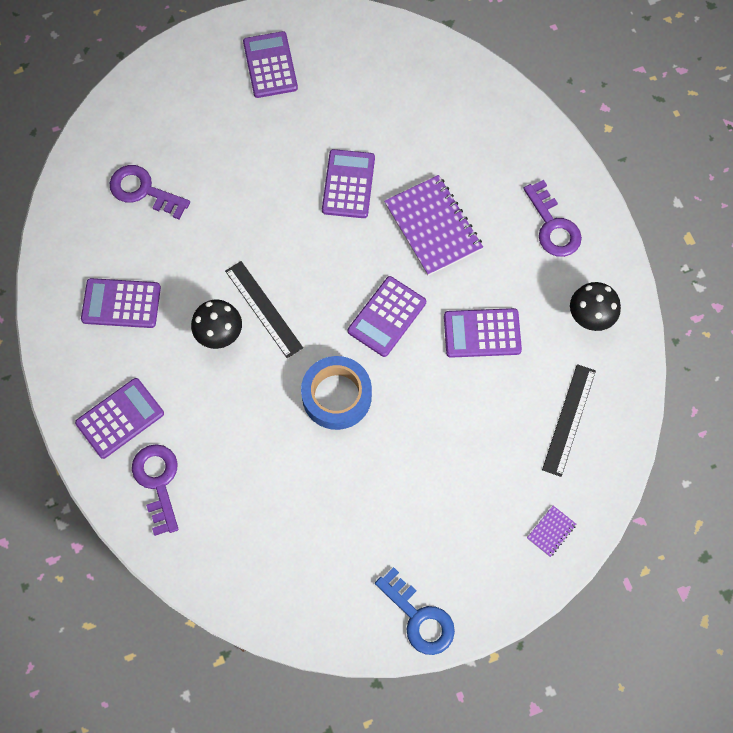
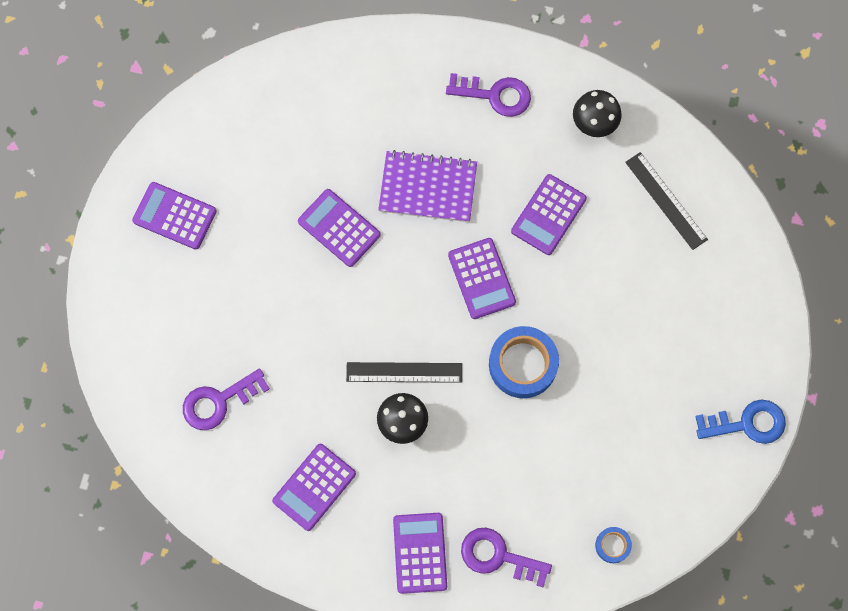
camera: 55 degrees left, 5 degrees up
(229, 570) = (612, 545): none -> blue tape
(551, 531) = (745, 278): purple notebook -> none

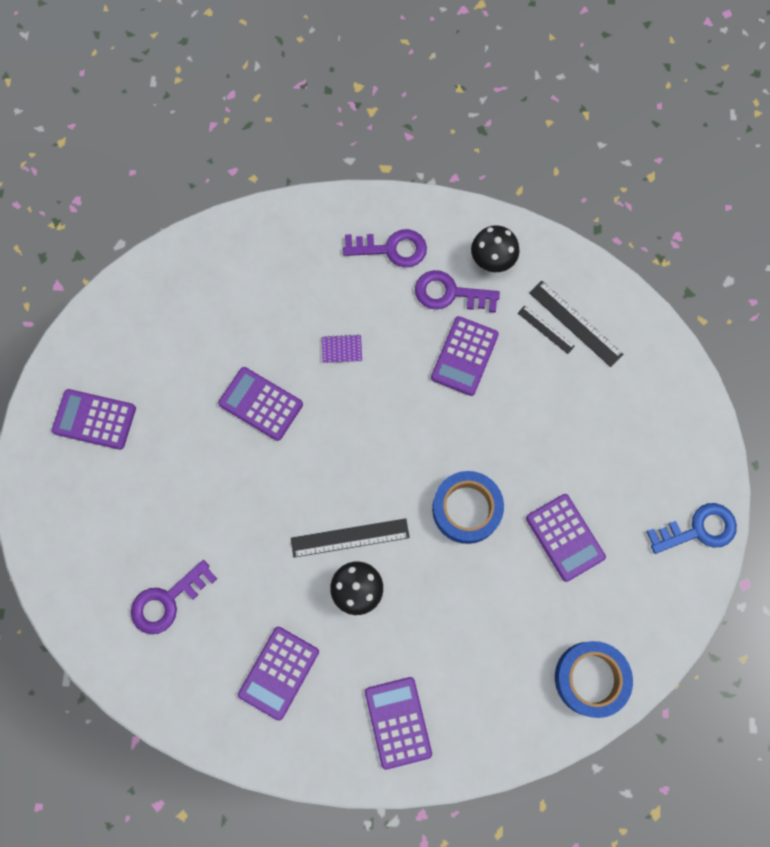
camera: 10 degrees left, 0 degrees up
(428, 187) = (342, 349): purple notebook -> purple notebook, size x0.43
(481, 278) = (410, 430): purple calculator -> purple calculator (565, 537)
(498, 556) = (478, 711): purple key -> purple key (449, 293)
(612, 545) = (590, 678): blue tape -> blue tape, size x2.02
(635, 202) = (545, 329): none -> black ruler

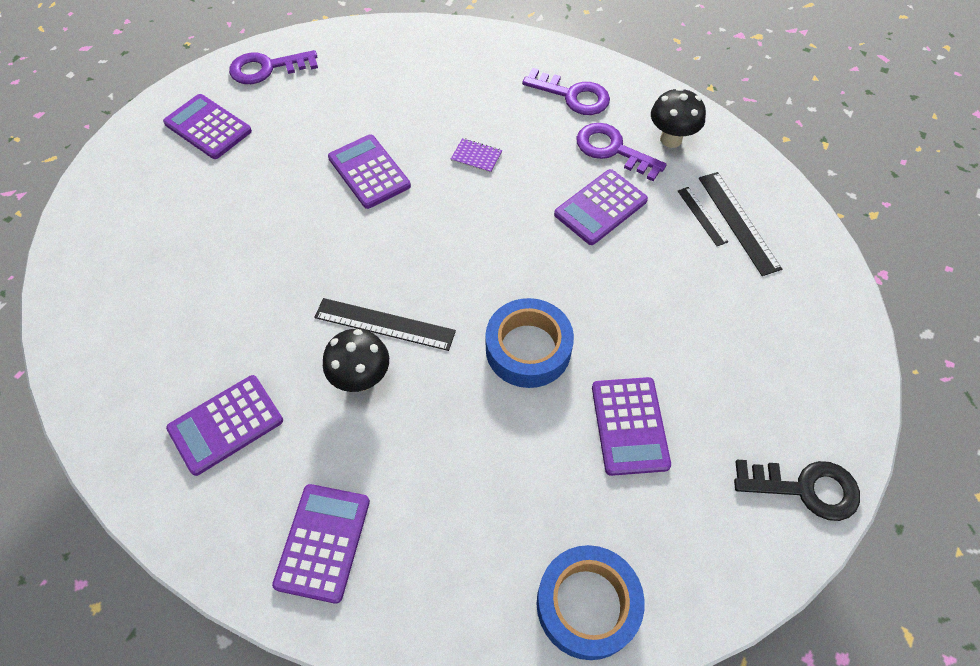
camera: 25 degrees right, 15 degrees down
(167, 601) = (162, 304): purple key -> purple key (267, 68)
(698, 529) = (805, 488): blue key -> black key

